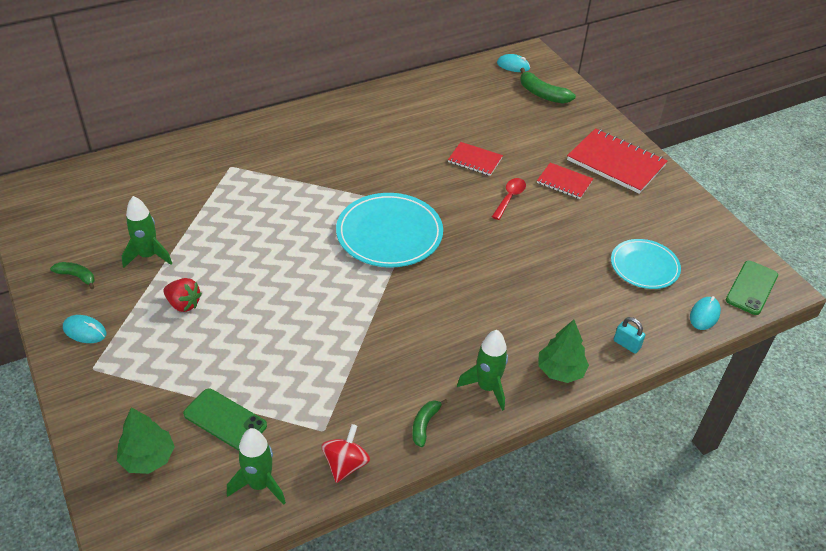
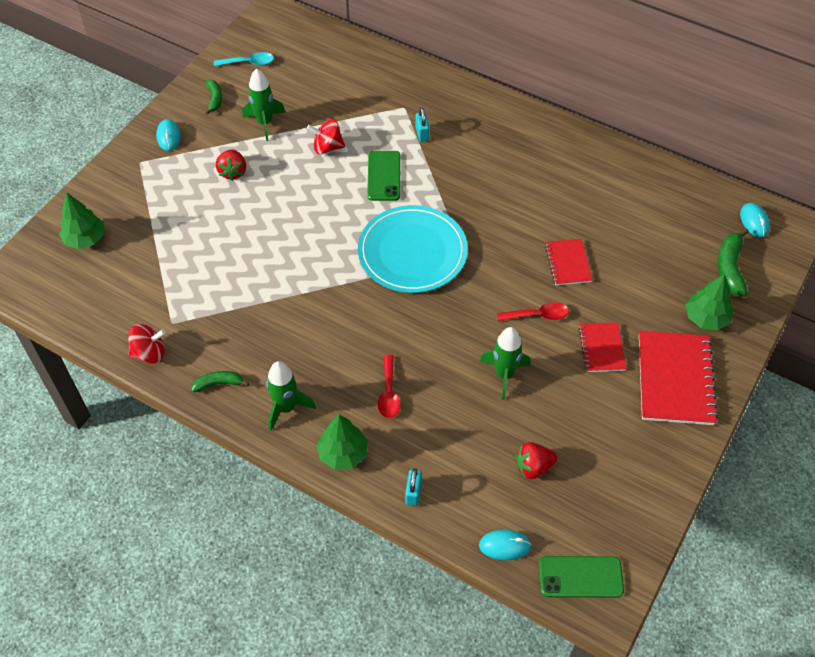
camera: 60 degrees right, 10 degrees up
(60, 233) = (249, 63): none -> turquoise spoon
(223, 230) = (327, 147): none -> red spinning top
(225, 420) = (143, 260): green phone -> green phone (384, 176)
(259, 484) = (101, 312): green rocket -> green rocket (504, 374)
(270, 170) = (422, 134): none -> turquoise padlock
(520, 314) = (389, 393): none -> red spoon
(575, 124) = (706, 318): none -> green tree
(644, 266) = (533, 467): turquoise plate -> red strawberry

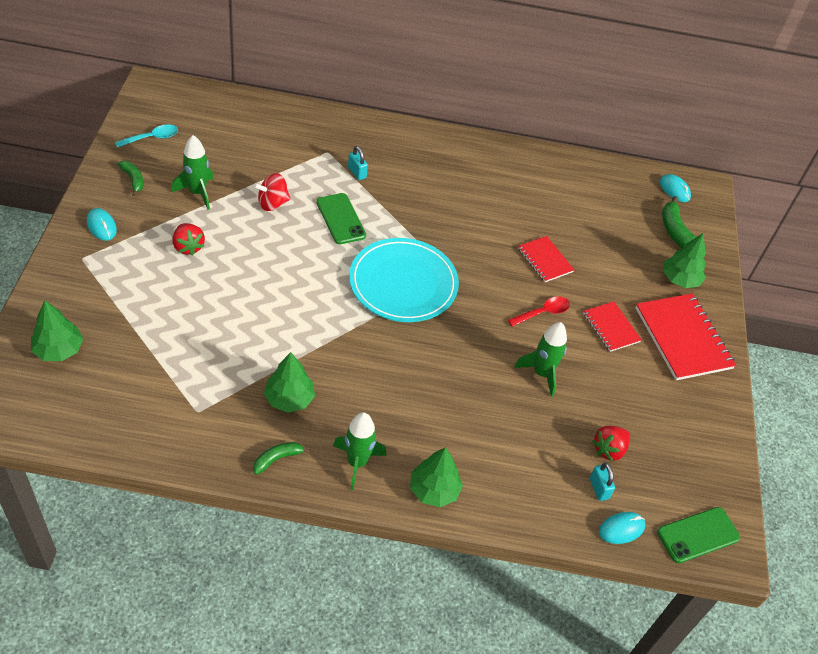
camera: 30 degrees left, 5 degrees down
(149, 353) = (188, 449): red spinning top -> none
(255, 333) = (289, 399): none -> green tree
(389, 393) = (447, 420): red spoon -> none
(413, 493) = (517, 507): turquoise padlock -> turquoise padlock (599, 488)

